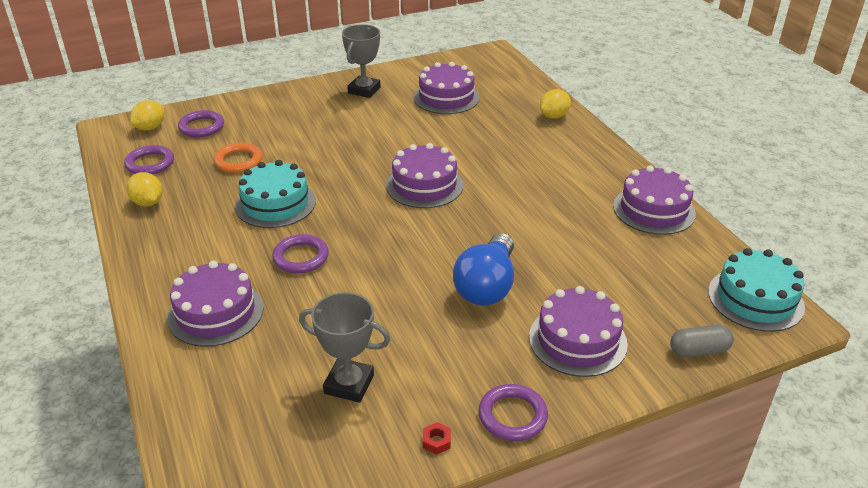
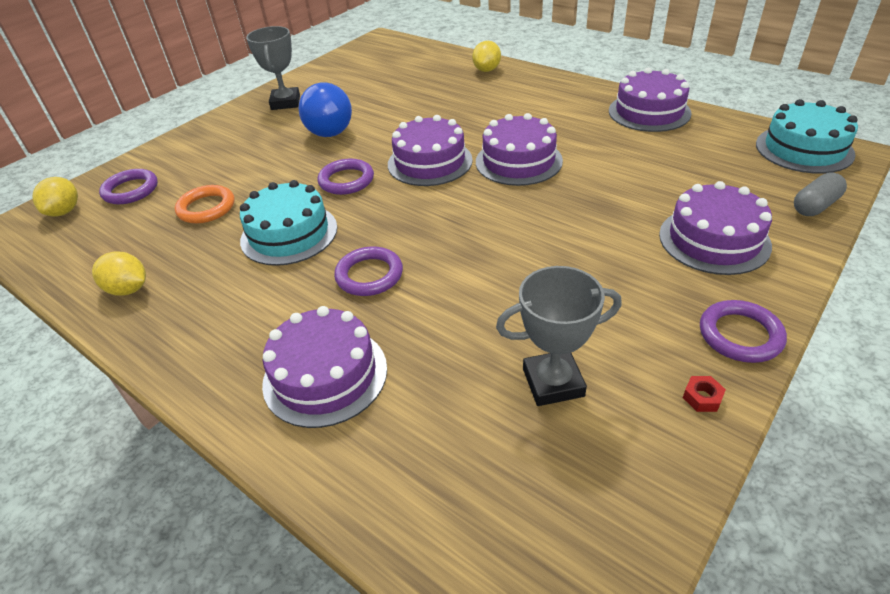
camera: 25 degrees left, 5 degrees up
(150, 163) = (95, 248): purple ring -> purple ring (346, 180)
(446, 97) = (374, 85): purple cake -> purple cake (518, 161)
(487, 286) = (583, 226): blue light bulb -> blue light bulb (329, 126)

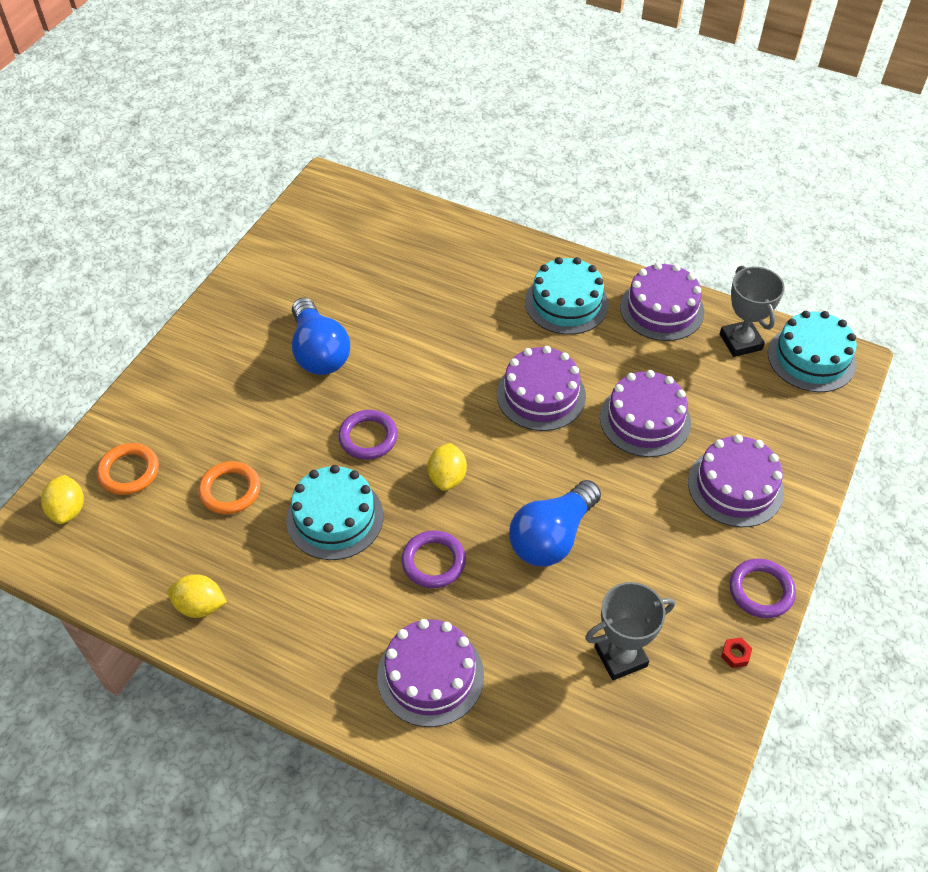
camera: 15 degrees left, 10 degrees up
(131, 190) = (129, 472): purple ring -> orange ring
(285, 102) = (250, 313): grey trophy -> grey trophy (740, 342)
(430, 162) = (449, 403): purple cake -> purple cake (645, 420)
(487, 70) = (474, 242): yellow lemon -> yellow lemon (447, 477)
(500, 265) = (552, 537): none -> blue light bulb
(558, 105) = (566, 303): none -> turquoise cake
(815, 206) = (820, 436): grey capsule -> none

